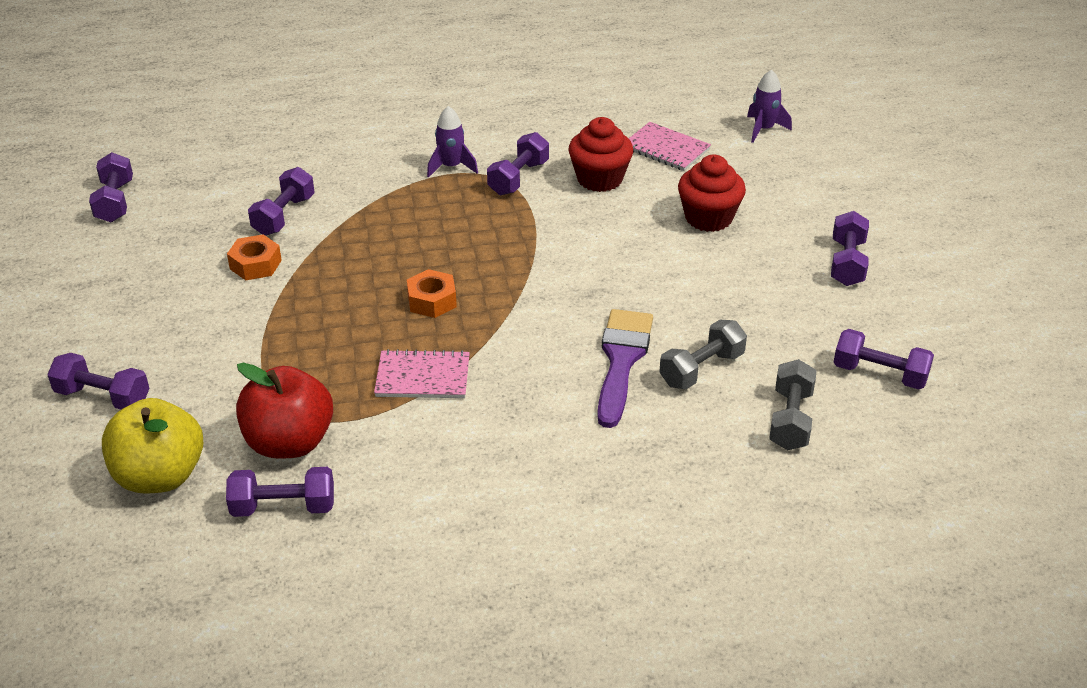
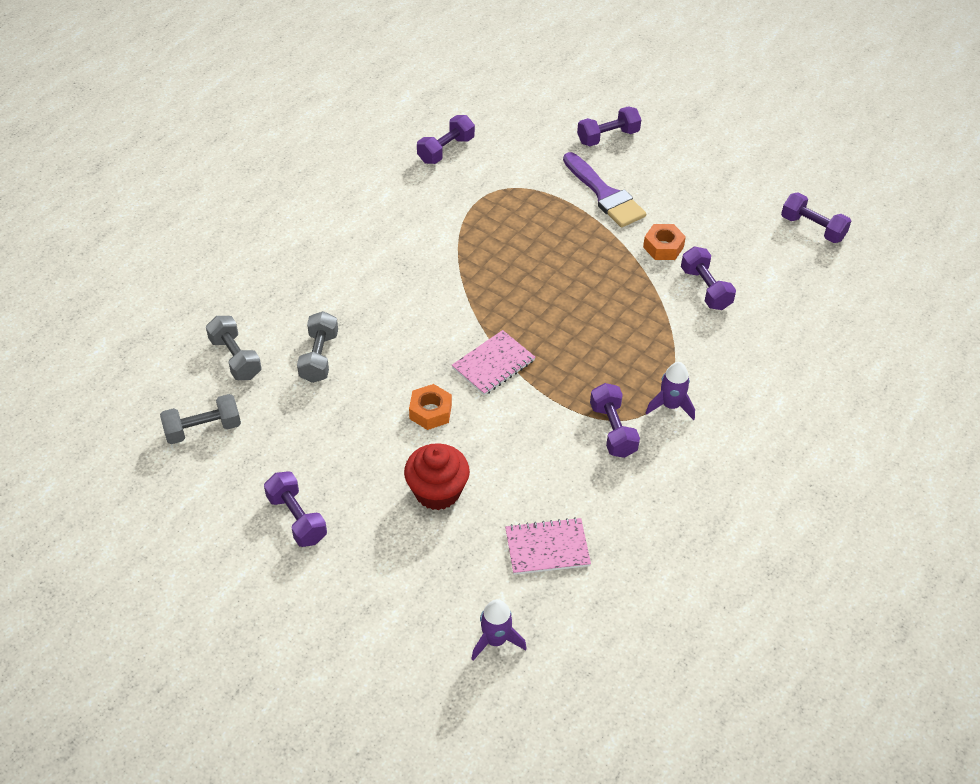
camera: 135 degrees right, 10 degrees up
(160, 476) = (521, 126): yellow apple -> none
(289, 442) = (487, 175): red apple -> none
(423, 377) = (470, 247): pink notebook -> pink notebook (493, 364)
(432, 301) = (531, 294): orange nut -> orange nut (430, 412)
(599, 179) = (557, 473): red cupcake -> none
(621, 360) = (373, 331): purple brush -> purple brush (605, 194)
(879, 374) = (203, 429): purple dumbbell -> grey dumbbell

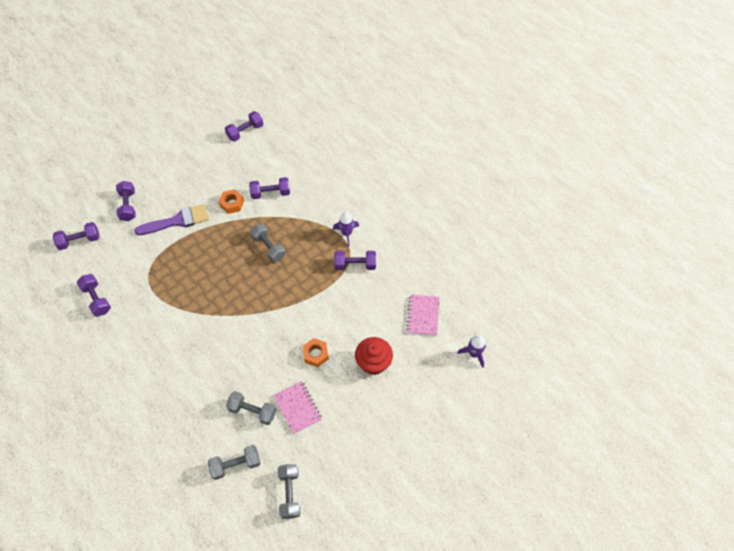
camera: 75 degrees left, 10 degrees up
(297, 518) = (373, 444): purple dumbbell -> purple dumbbell (79, 240)
(493, 364) = (290, 312): pink notebook -> pink notebook (298, 408)
(601, 310) = (268, 247): none -> grey dumbbell

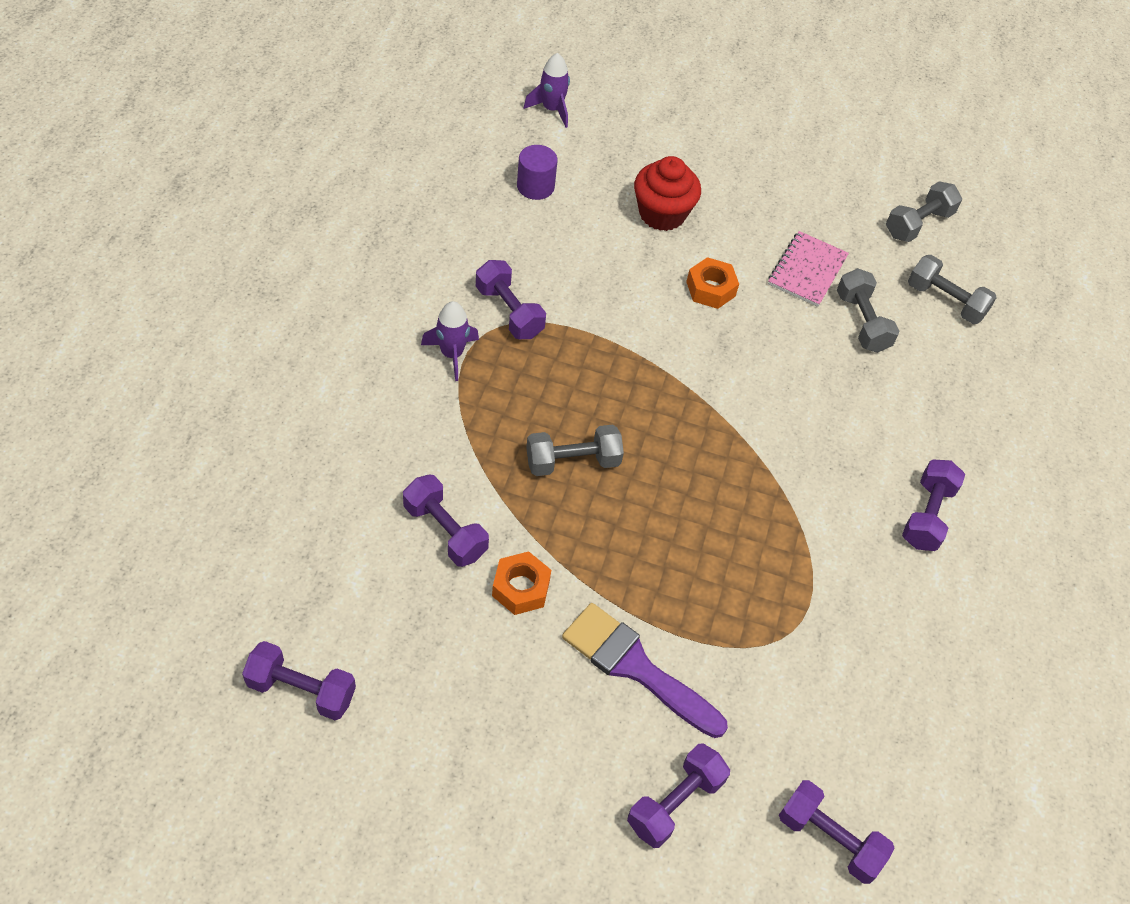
camera: 130 degrees left, 5 degrees down
(97, 299) = (906, 690): purple dumbbell -> purple dumbbell (927, 515)
(268, 247) = (572, 461): grey dumbbell -> grey dumbbell turned 60 degrees clockwise
(423, 315) = (535, 186): pink notebook -> purple cylinder

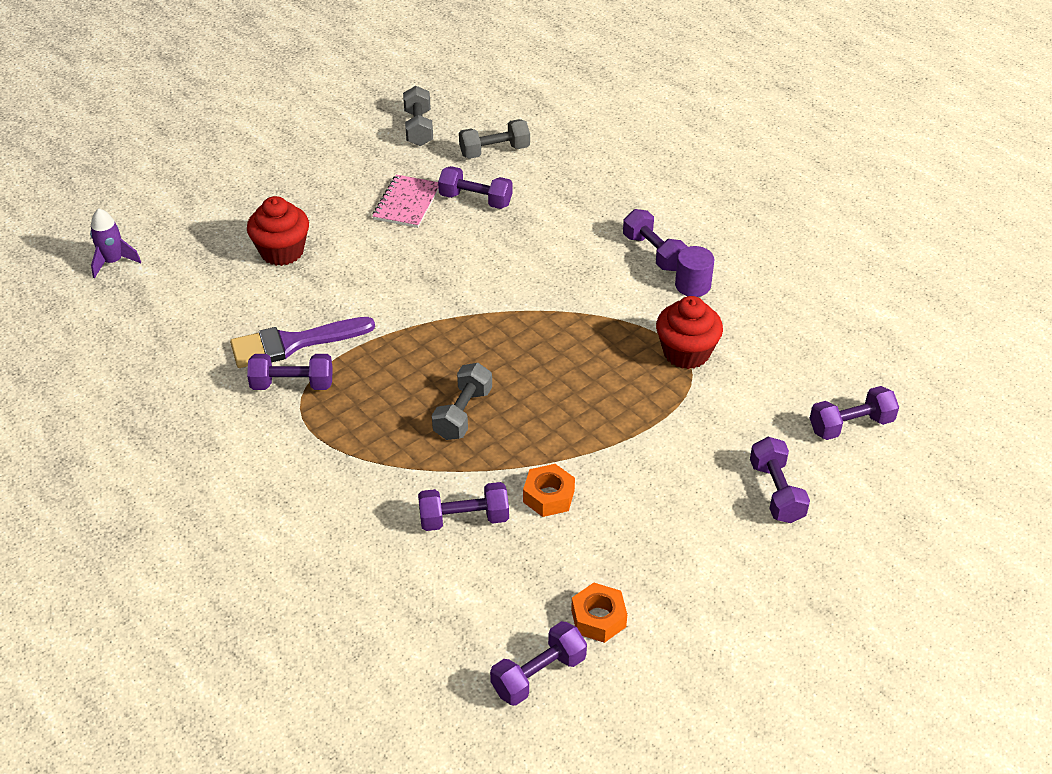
camera: 50 degrees left, 10 degrees down
(452, 354) = (302, 438): purple rocket -> none
(535, 186) = (183, 309): purple cylinder -> purple cylinder (692, 285)
(635, 667) = (660, 462): purple brush -> purple brush (293, 343)
(710, 289) = (376, 261): orange nut -> orange nut (598, 618)
(806, 618) = (686, 352): none -> red cupcake
(807, 271) = (407, 203): pink notebook -> pink notebook turned 45 degrees clockwise
(862, 322) = (475, 200): grey dumbbell -> purple dumbbell

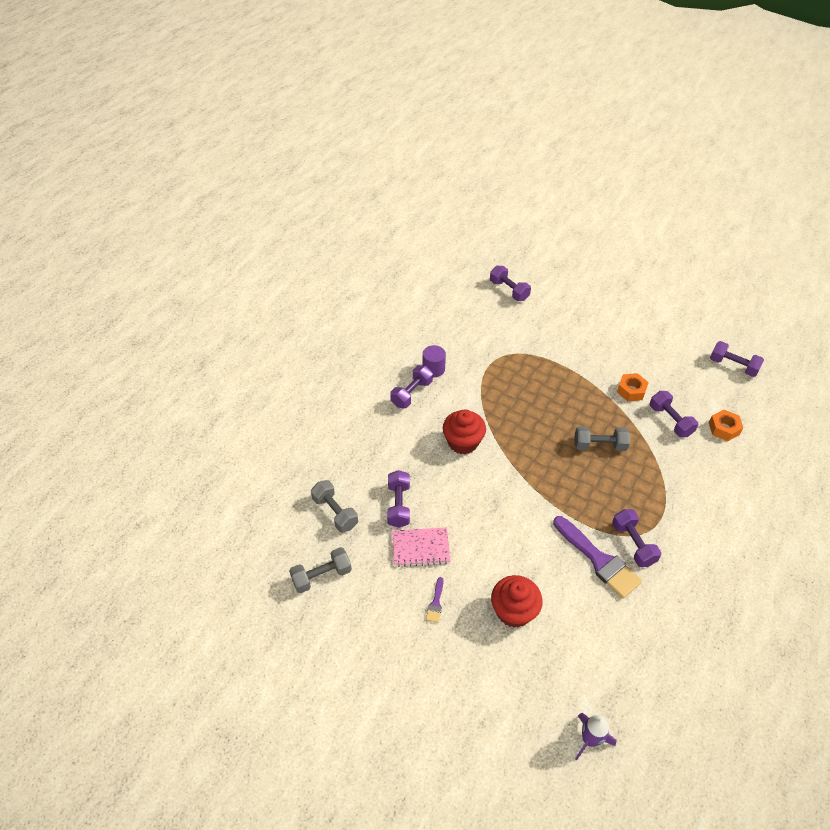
camera: 110 degrees left, 5 degrees up
(332, 198) = (436, 603): none -> purple brush
(598, 618) = (688, 353): orange nut -> orange nut (723, 428)
(686, 352) = (492, 360): red cupcake -> red cupcake (463, 442)
(776, 492) = (569, 308): purple dumbbell -> none

